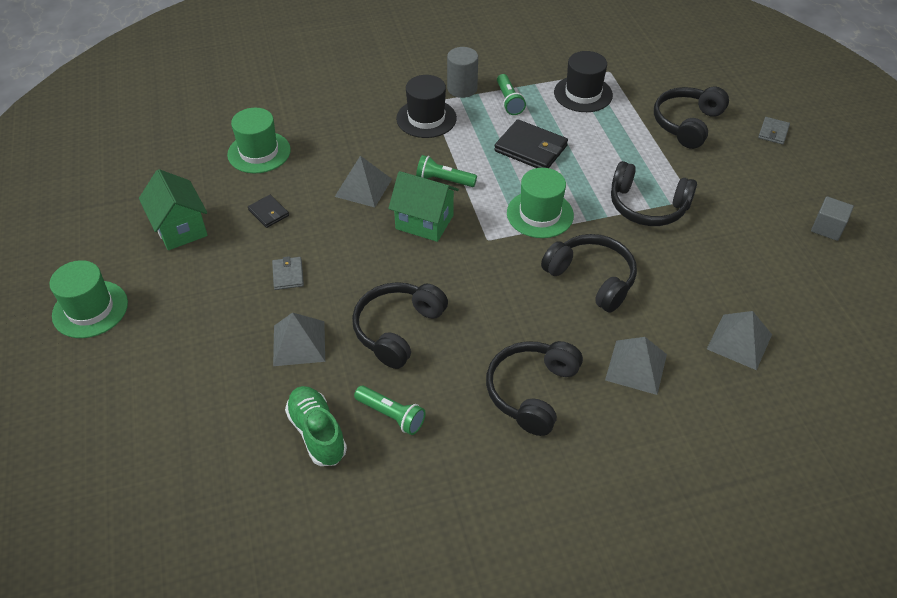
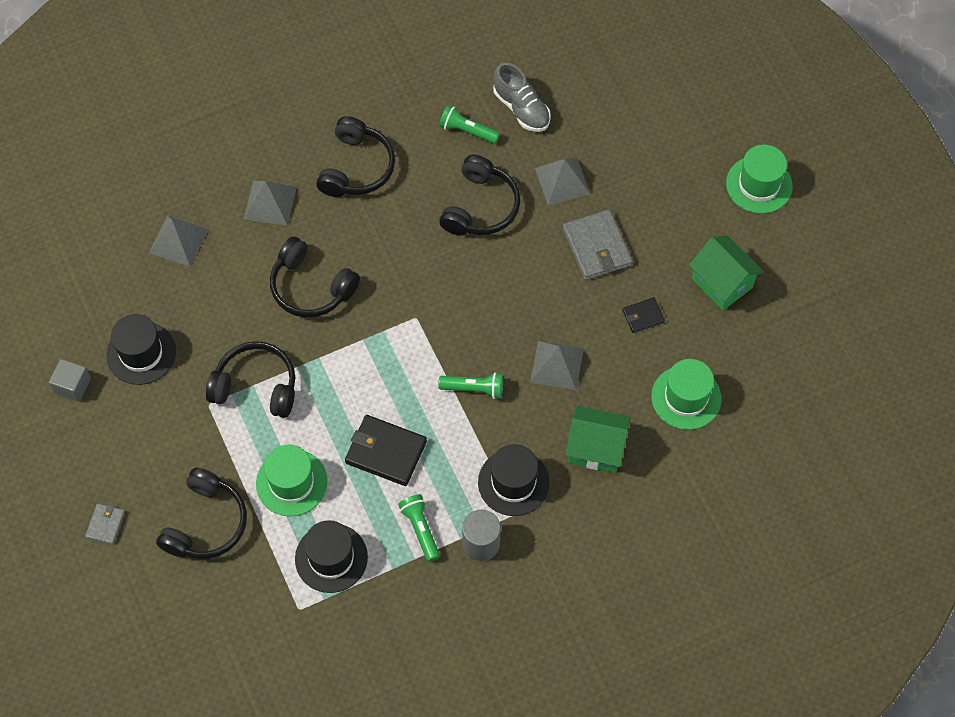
camera: 170 degrees right, 15 degrees up
(268, 213) = (643, 316): black wallet -> black wallet turned 60 degrees counterclockwise
(288, 275) = (596, 247): grey wallet -> grey wallet, size x1.86
(317, 433) = (521, 108): green shoe -> grey shoe
(424, 222) = (482, 329): green house -> green house (596, 449)
(540, 214) = (367, 358): green hat -> green hat (291, 483)
(764, 245) = (141, 353): none -> black hat

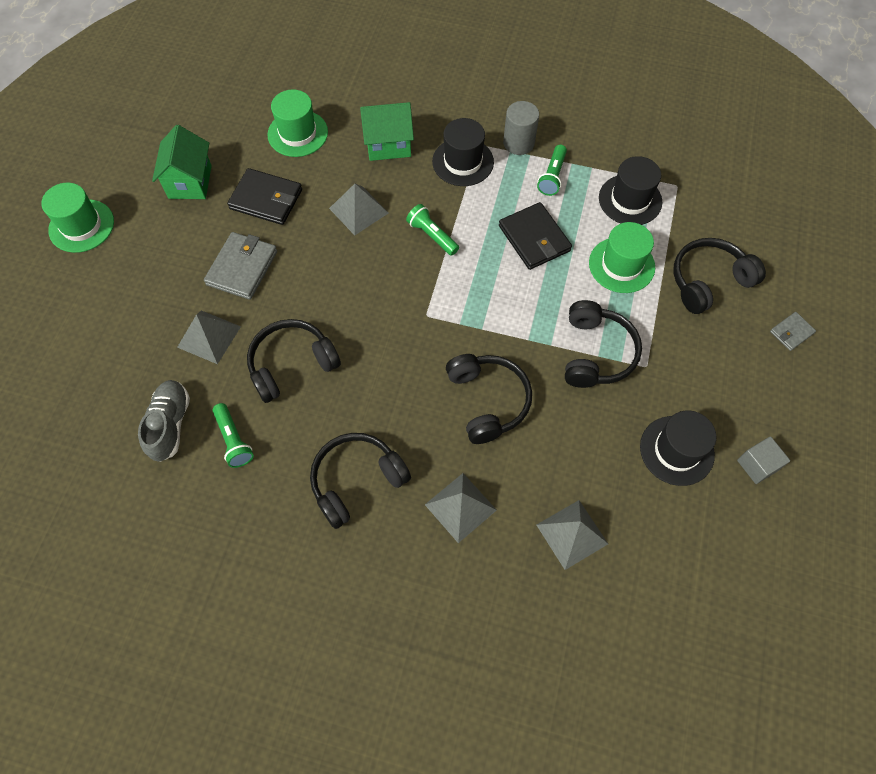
camera: 140 degrees left, 0 degrees up
(256, 386) = (596, 353): black headphones -> black headphones turned 135 degrees counterclockwise
(596, 449) = (388, 144): green house -> green house turned 60 degrees counterclockwise
(643, 316) = (266, 199): black wallet -> black wallet, size x1.86

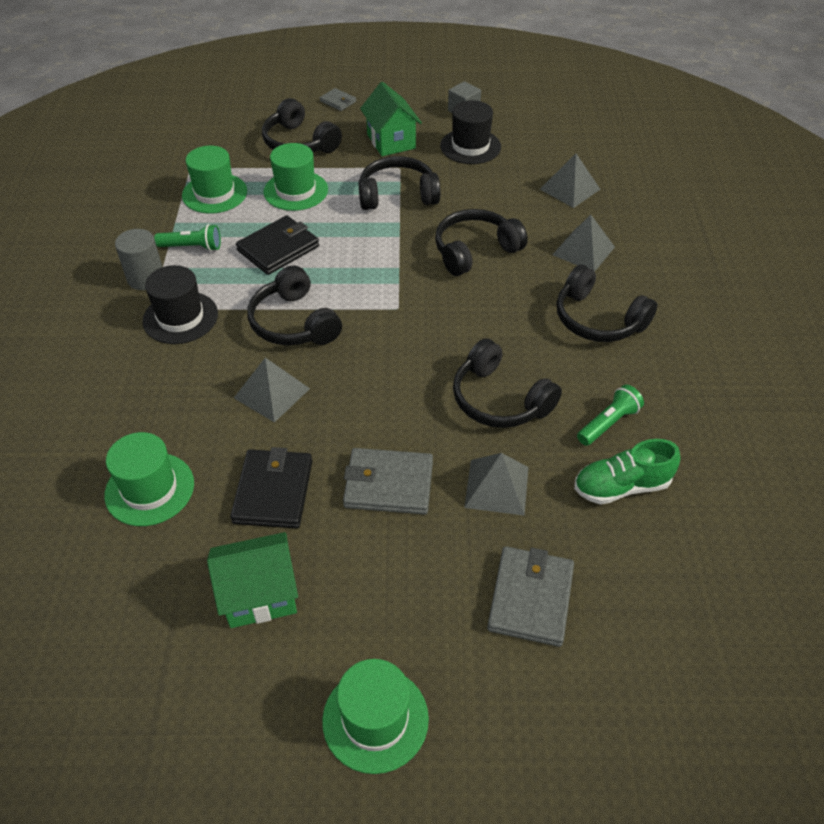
camera: 105 degrees left, 15 degrees down
(112, 330) = (530, 598): none -> grey wallet
(170, 424) = (621, 486): grey shoe -> green shoe
(388, 144) = (160, 388): green house -> green house (391, 141)
(432, 235) = (293, 323): green flashlight -> black headphones
(630, 200) = (214, 193): black hat -> green hat

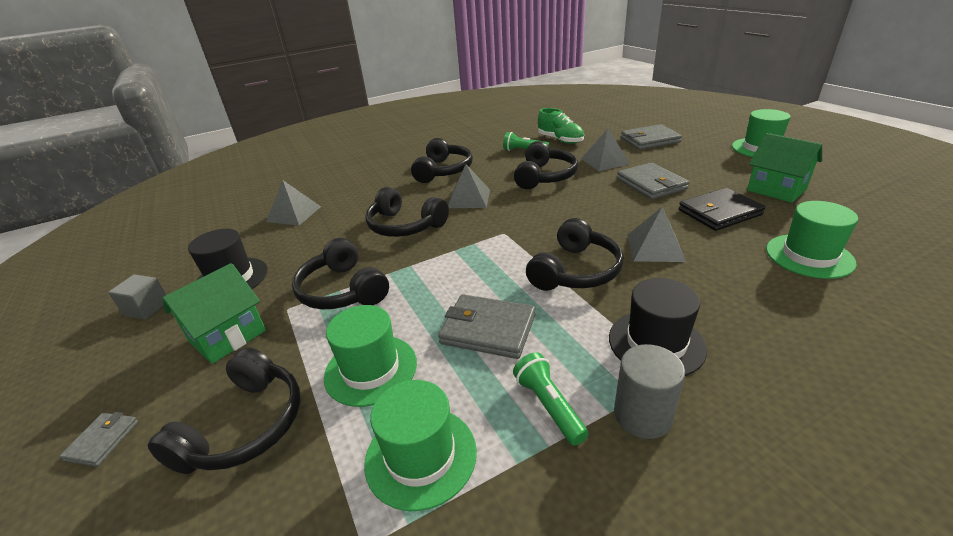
camera: 115 degrees left, 15 degrees down
(278, 248) = (488, 329): black wallet -> grey wallet
(583, 250) = (374, 190): grey pyramid -> grey pyramid (469, 198)

